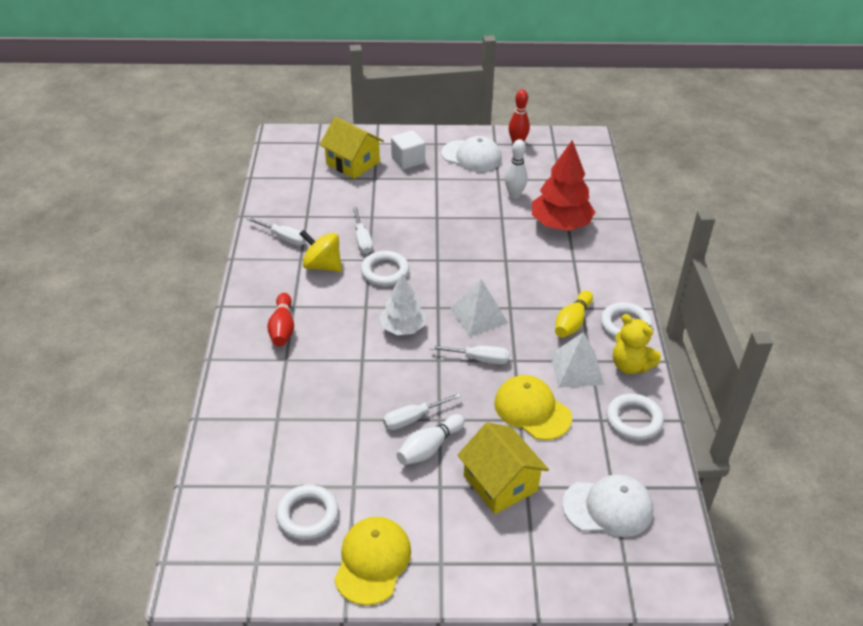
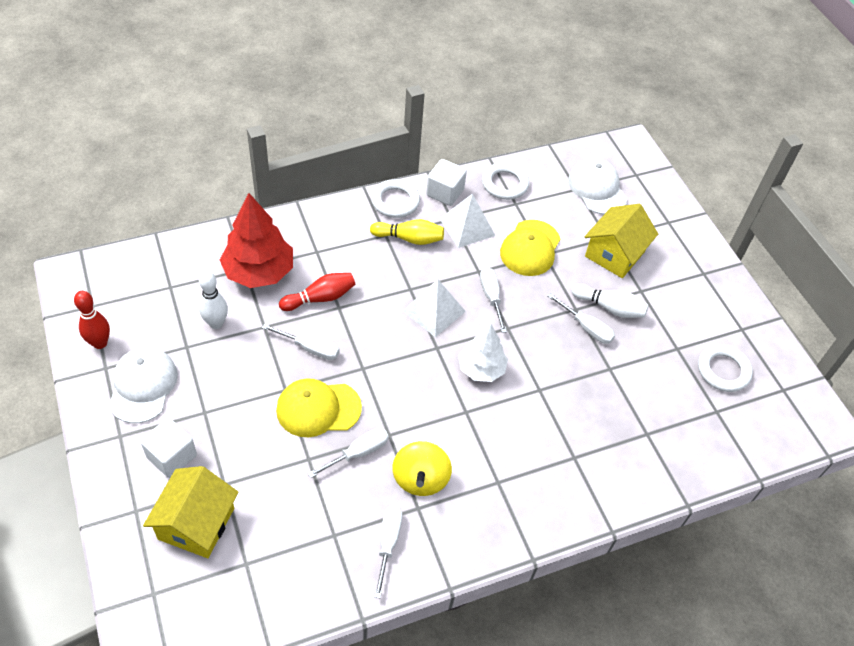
camera: 115 degrees left, 10 degrees up
(282, 328) = (535, 479): red bowling pin -> red bowling pin (320, 298)
(372, 561) = (731, 314): yellow cap -> yellow cap (318, 409)
(385, 272) = (404, 412): white ring -> none
(470, 236) = (309, 348): none -> white screwdriver
(630, 365) = (445, 192): yellow teddy bear -> white cube

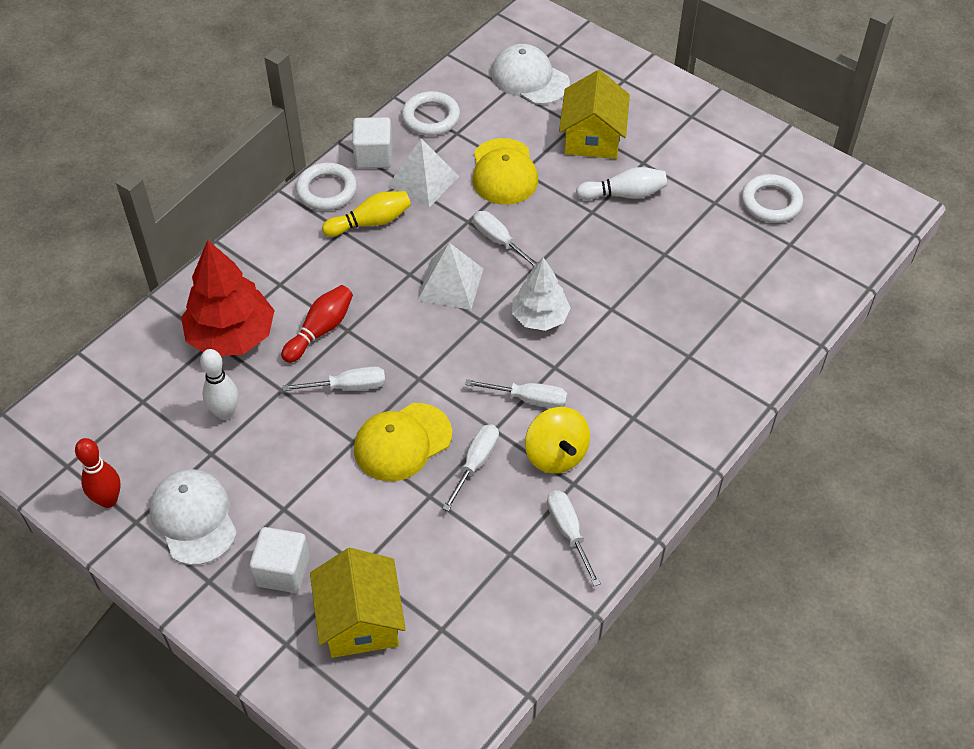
camera: 25 degrees left, 0 degrees up
(586, 327) = (614, 225): white screwdriver -> white screwdriver (528, 399)

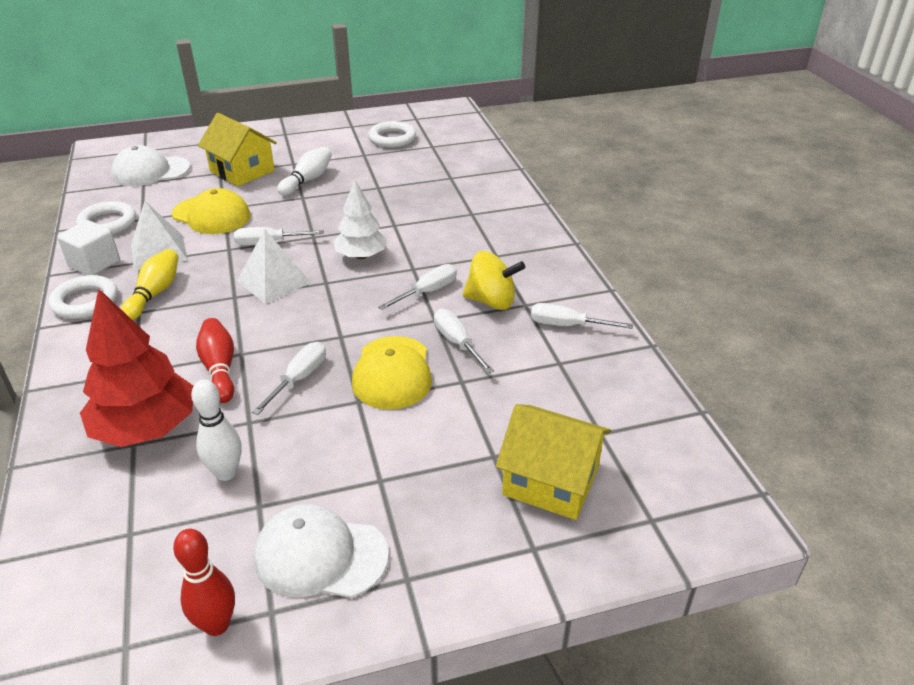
camera: 55 degrees left, 15 degrees down
(282, 571) = (449, 512): white cube -> none

